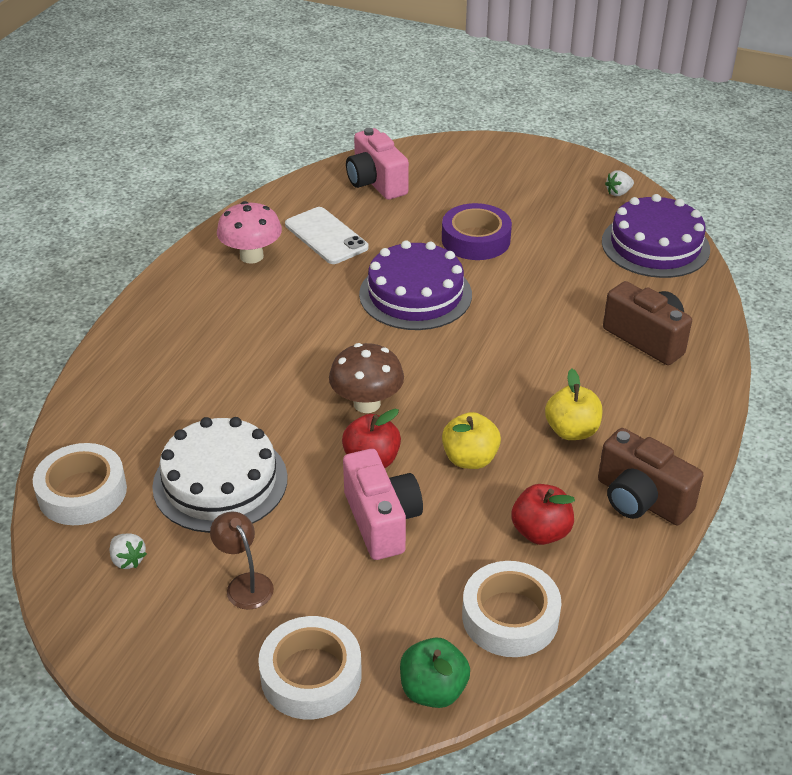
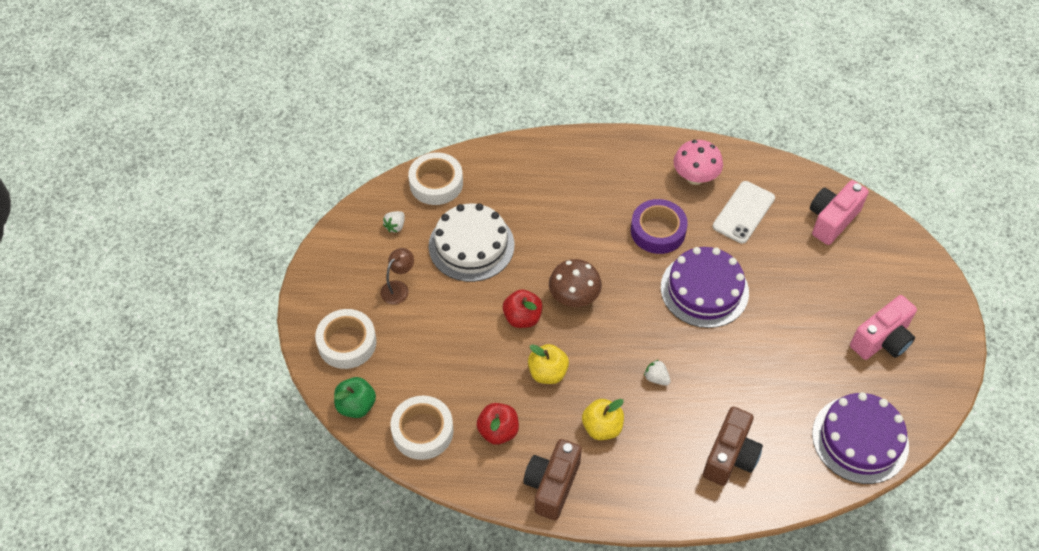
camera: 70 degrees right, 15 degrees up
(381, 521) = (473, 340): pink camera -> pink camera (882, 340)
(476, 240) = (794, 309): purple tape -> purple tape (658, 231)
(618, 193) = (923, 395): white strawberry -> white strawberry (656, 378)

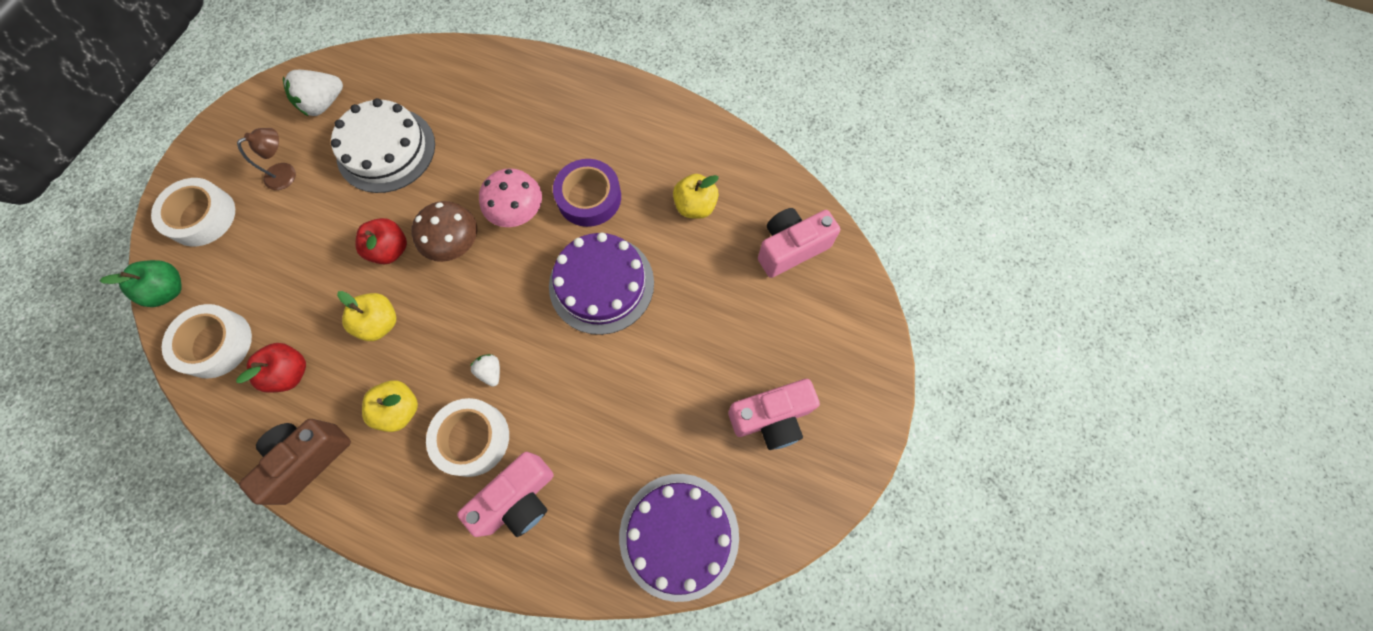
camera: 20 degrees right, 15 degrees up
(395, 226) = (323, 104): white strawberry -> white strawberry, size x1.80
(436, 183) = (391, 70): white tape -> white tape (472, 438)
(695, 177) = (663, 148): pink mushroom -> pink mushroom (519, 213)
(730, 456) = (518, 499): brown camera -> pink camera
(743, 212) = (695, 206): white phone -> yellow apple

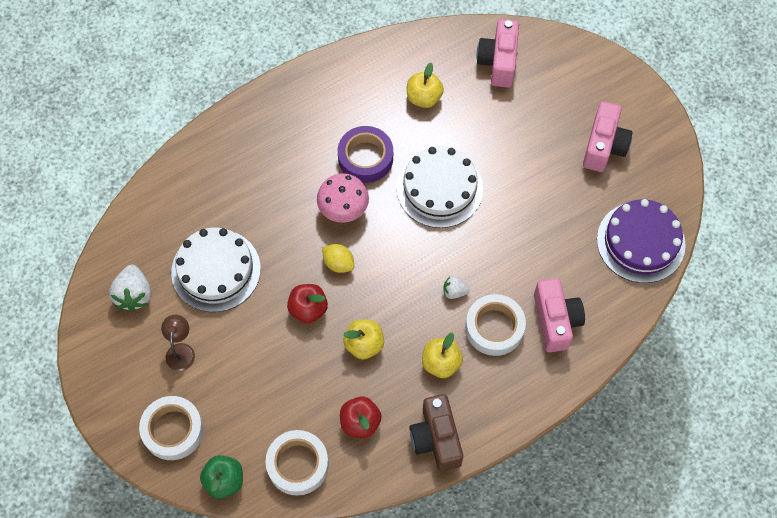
camera: 55 degrees left, 5 degrees down
(456, 245) = (338, 263): brown mushroom -> yellow lemon
(601, 284) = (439, 188): purple cake -> white cake

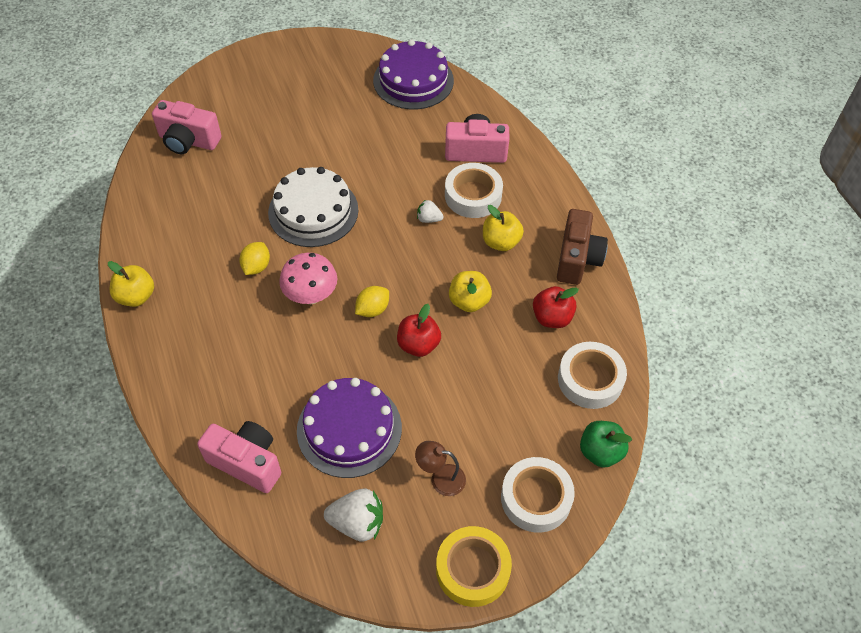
camera: 80 degrees left, 10 degrees down
(105, 388) = (472, 569): none -> yellow tape
(216, 270) = (349, 429): white cake -> purple cake
(365, 158) = (256, 267): purple tape -> yellow lemon
(424, 98) = (204, 206): yellow apple -> yellow apple (136, 296)
(436, 439) = (577, 259): brown camera -> brown camera turned 75 degrees counterclockwise
(454, 291) = (429, 219): white strawberry -> white strawberry turned 90 degrees clockwise
(604, 146) = (310, 85): pink camera -> pink camera (247, 462)

